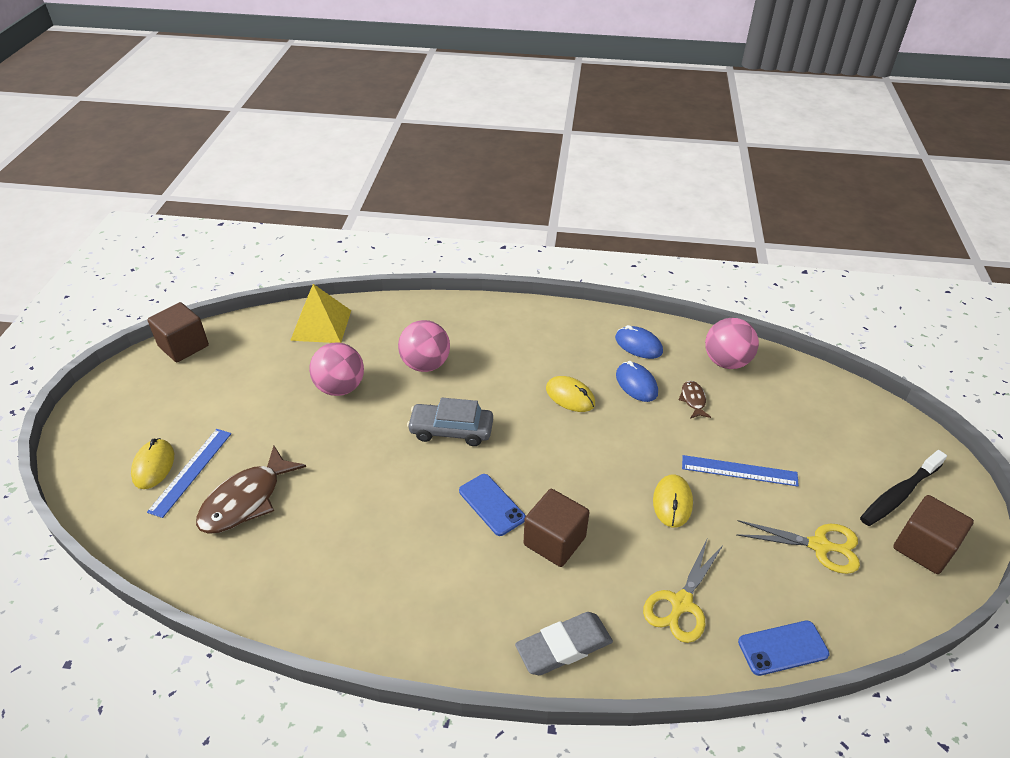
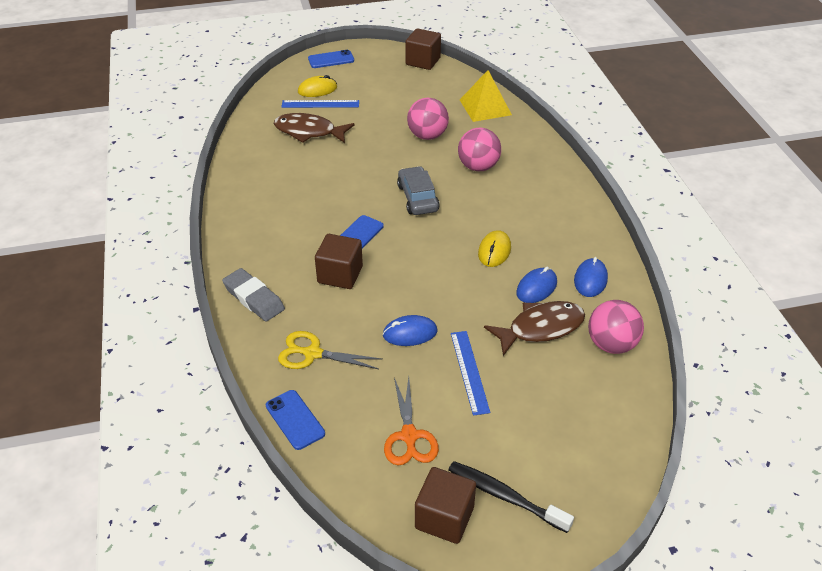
camera: 70 degrees right, 0 degrees up
(93, 432) = (331, 59): none -> blue phone
(672, 502) = (410, 333): yellow mouse -> blue mouse
(693, 400) = (540, 328): brown fish -> brown fish, size x2.04
(819, 546) = (409, 436): yellow scissors -> orange scissors

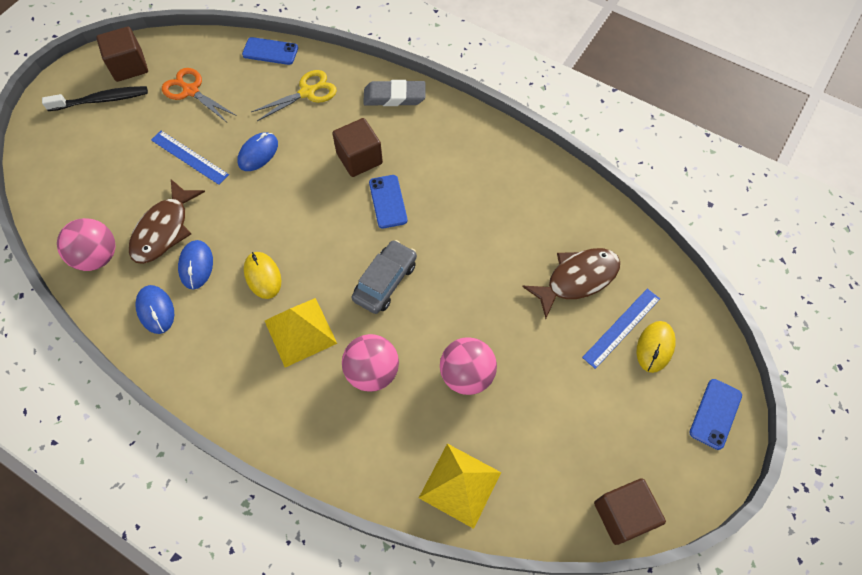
camera: 135 degrees right, 20 degrees up
(418, 198) = (385, 281): grey car -> grey car turned 90 degrees counterclockwise
(500, 208) = (300, 332): none -> yellow pyramid

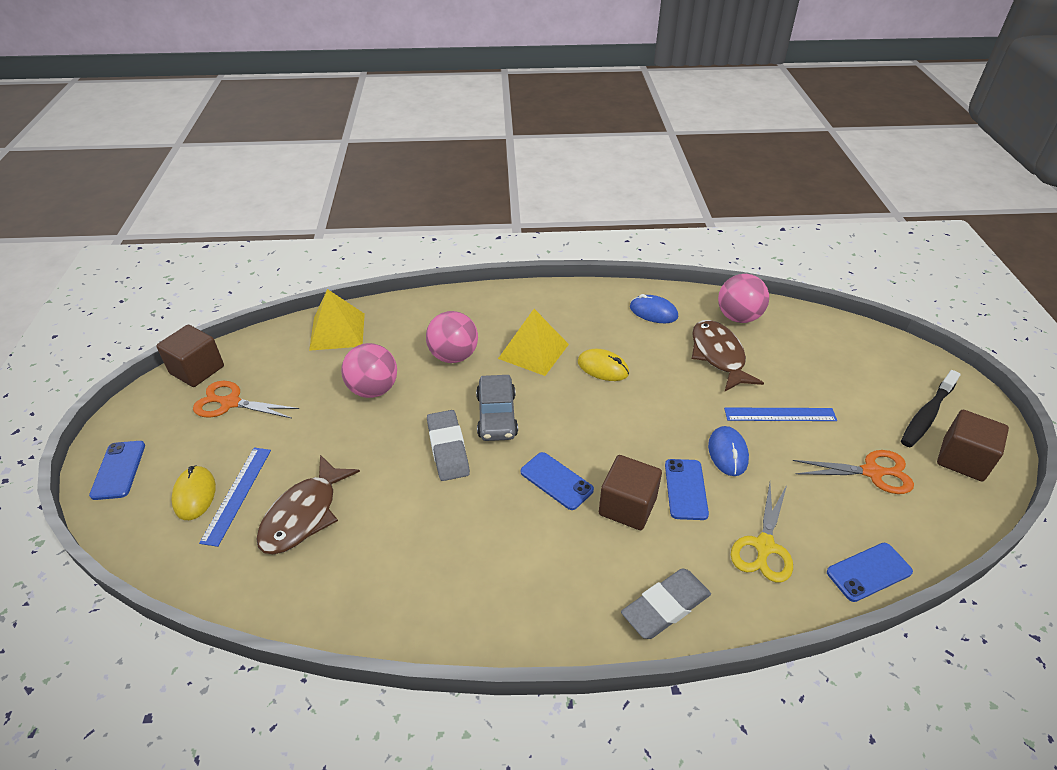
camera: 145 degrees right, 20 degrees down
(196, 265) = (662, 348): blue mouse -> none
(312, 147) = (685, 489): none -> blue phone
(443, 273) = (448, 448): none -> grey eraser
(601, 440) = (230, 403): none -> orange scissors

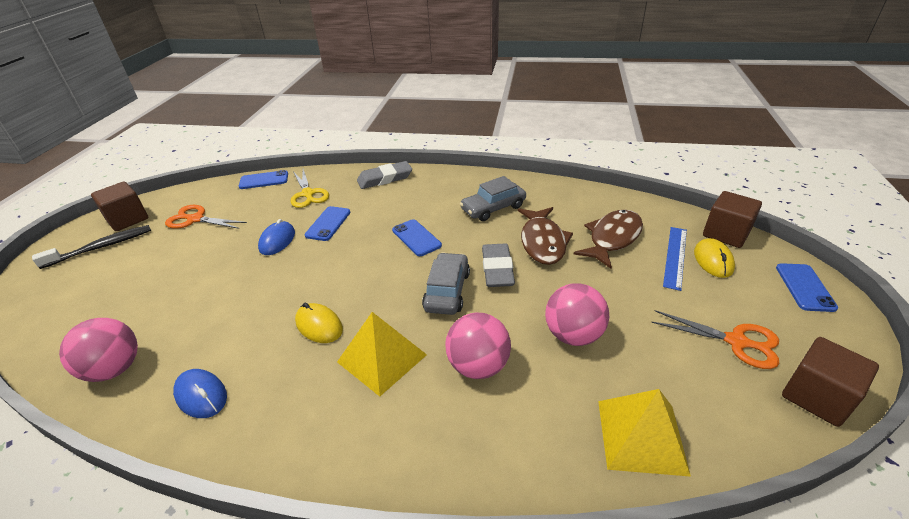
camera: 165 degrees left, 5 degrees down
(465, 553) = (493, 208): none -> grey car
(627, 506) = (375, 219): brown cube -> brown cube (726, 234)
(718, 356) = (193, 322): brown fish -> brown fish (542, 242)
(764, 546) = (308, 194): yellow scissors -> yellow scissors turned 120 degrees clockwise
(780, 414) = (207, 261): blue ruler -> none

